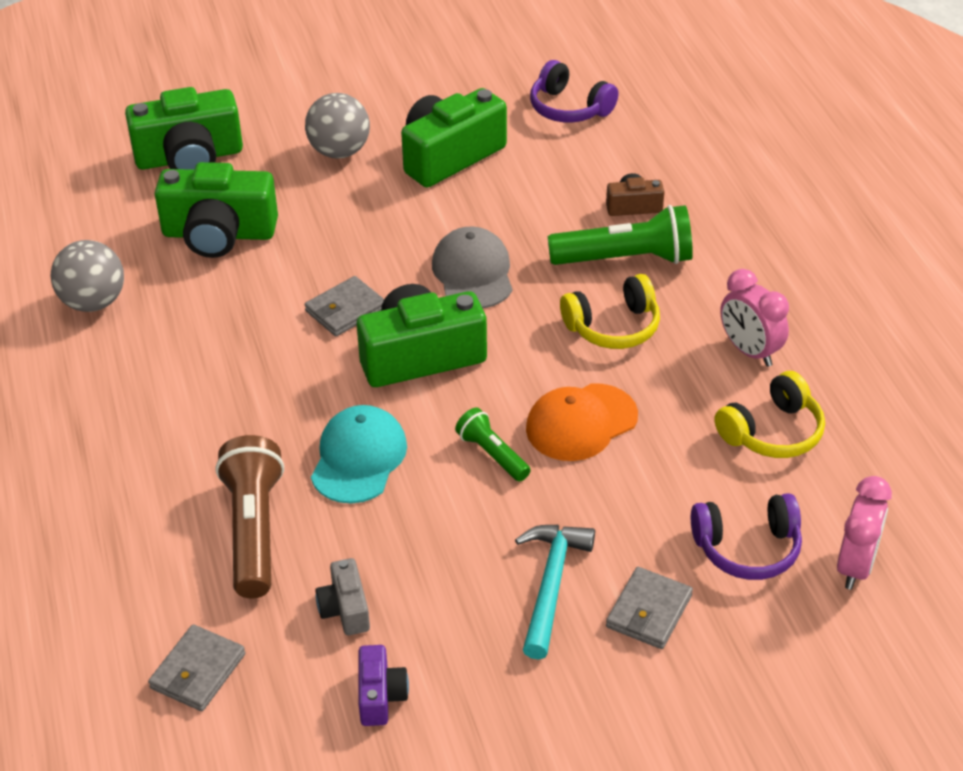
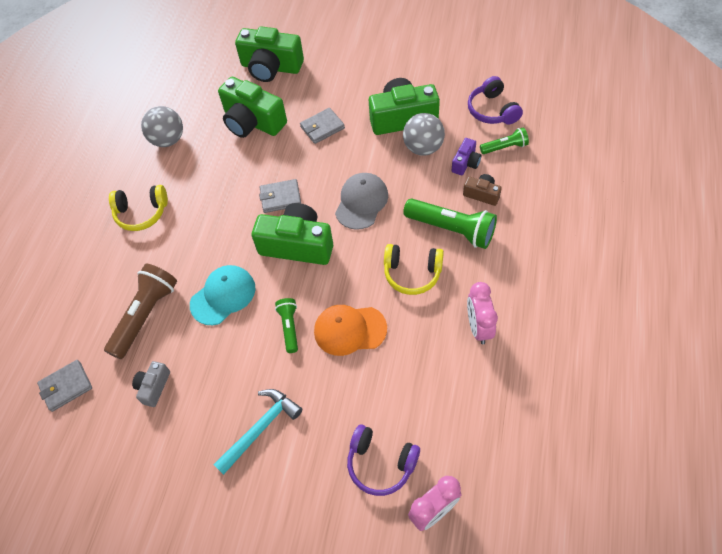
camera: 35 degrees right, 15 degrees up
(339, 151) = (347, 92): grey ball -> grey ball (423, 148)
(380, 696) = (133, 450): purple camera -> purple camera (465, 163)
(620, 144) = (504, 147): none -> green flashlight
(648, 611) = (298, 475): grey wallet -> grey wallet (322, 127)
(772, 432) = (452, 390): yellow headphones -> yellow headphones (141, 213)

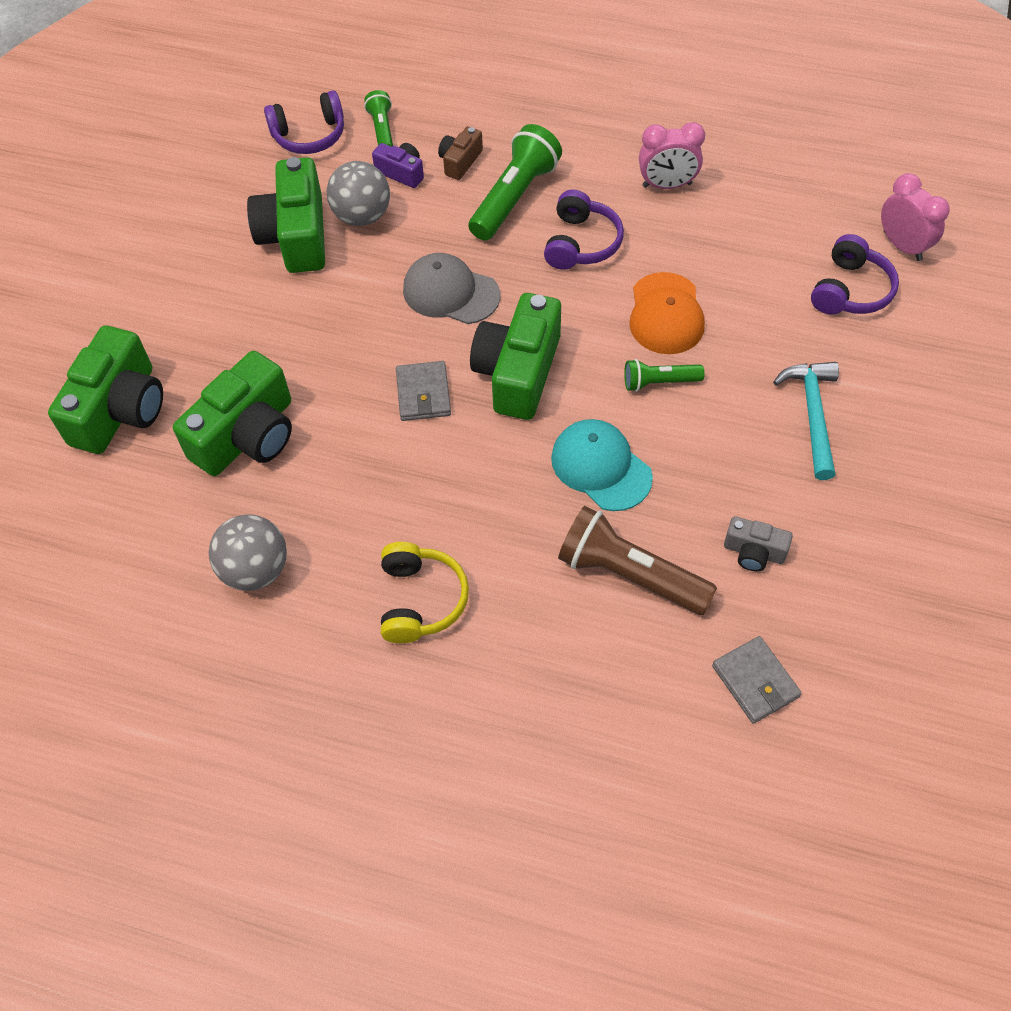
camera: 90 degrees left, 0 degrees up
(260, 428) = (812, 415): turquoise hammer -> turquoise hammer turned 45 degrees clockwise
(322, 127) = (288, 337): grey wallet -> none
(412, 273) = (581, 243): yellow headphones -> purple headphones

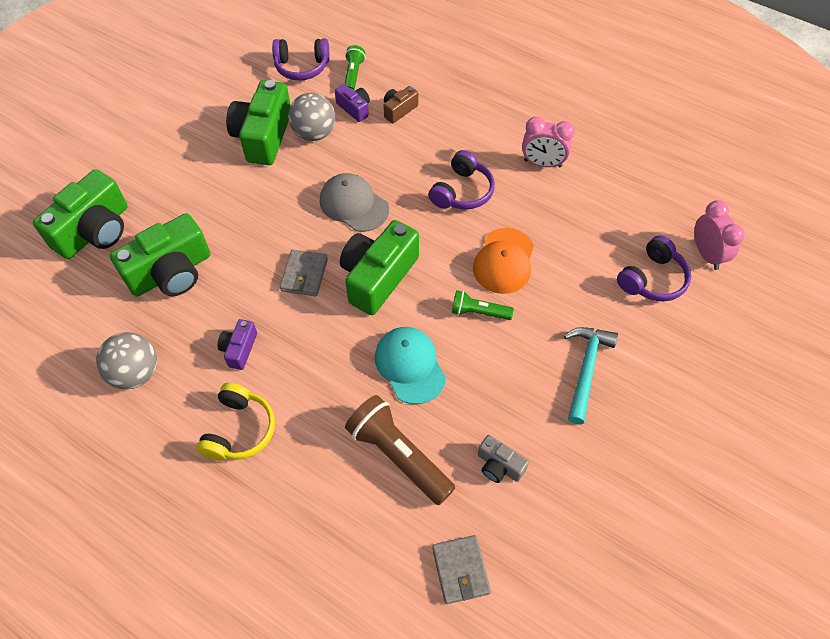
camera: 15 degrees right, 0 degrees up
(378, 505) = (239, 349): none -> purple camera
(514, 197) = (427, 146): green flashlight -> none

